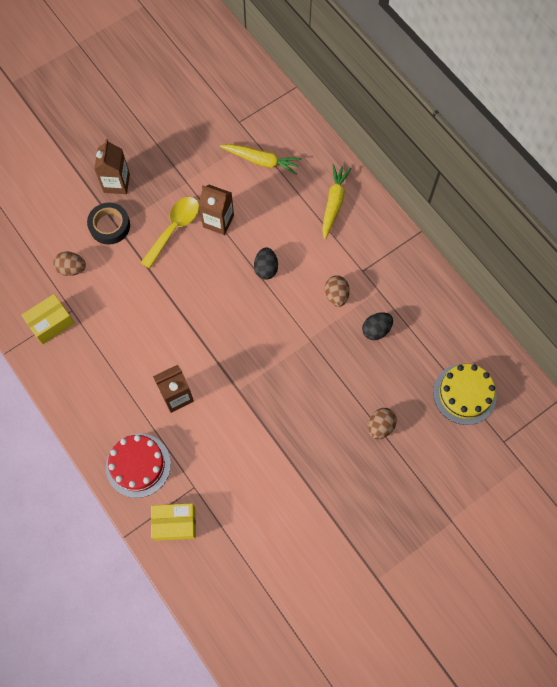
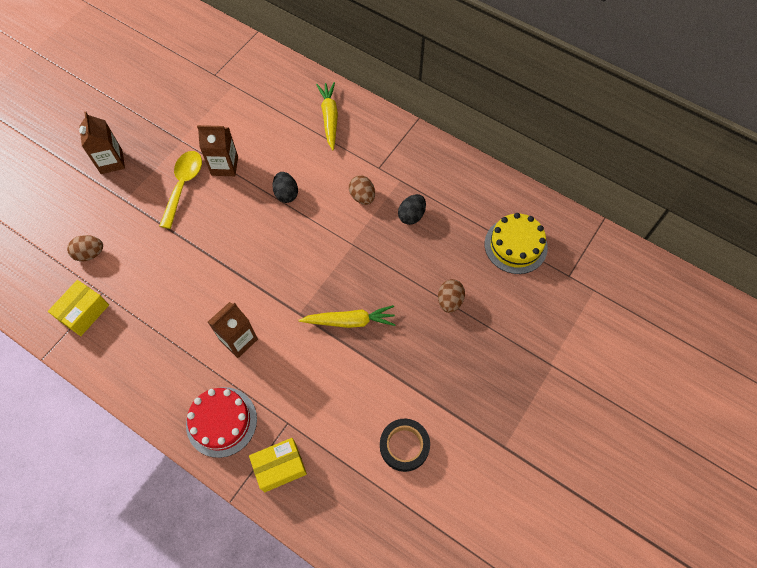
camera: 20 degrees left, 5 degrees down
(109, 226) = (117, 202): black tape -> black tape (404, 446)
(261, 161) = (248, 101): yellow carrot -> yellow carrot (350, 321)

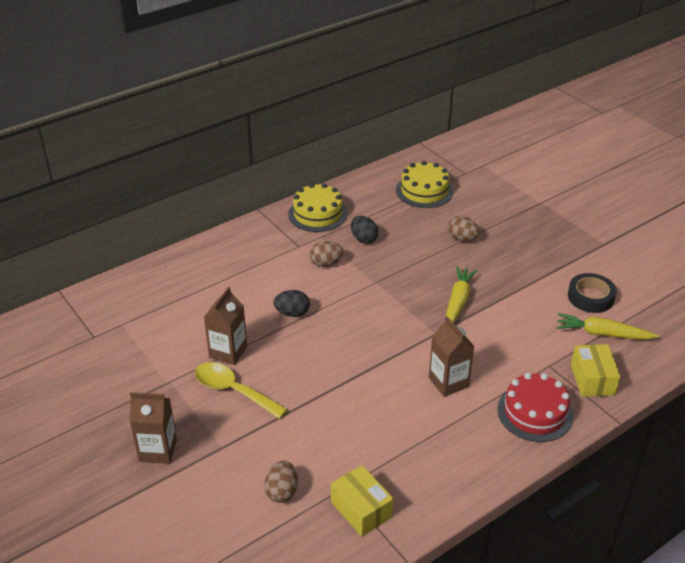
camera: 70 degrees left, 25 degrees down
(329, 118) = (218, 264): yellow carrot -> yellow carrot (602, 334)
(433, 166) = (317, 214): none -> yellow cake

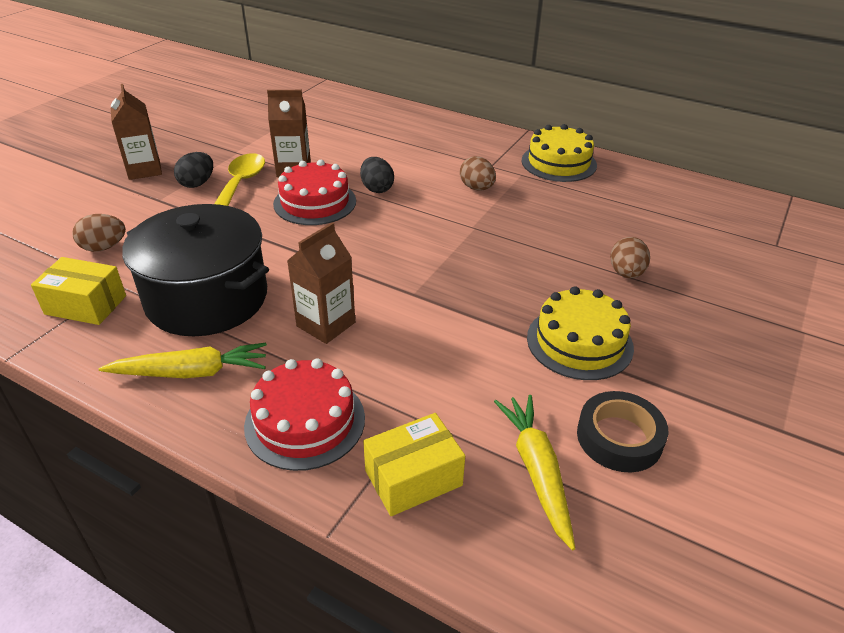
camera: 65 degrees right, 0 degrees up
(291, 352) = (315, 202): none -> red cake
(361, 509) = (85, 305): yellow box -> yellow box turned 75 degrees clockwise
(363, 239) = (545, 201): black egg -> black egg (197, 183)
(389, 437) = (207, 298): none -> black pot
(424, 191) = (692, 221): yellow cake -> yellow cake (579, 342)
(458, 302) = (490, 298): yellow carrot -> yellow carrot (191, 372)

